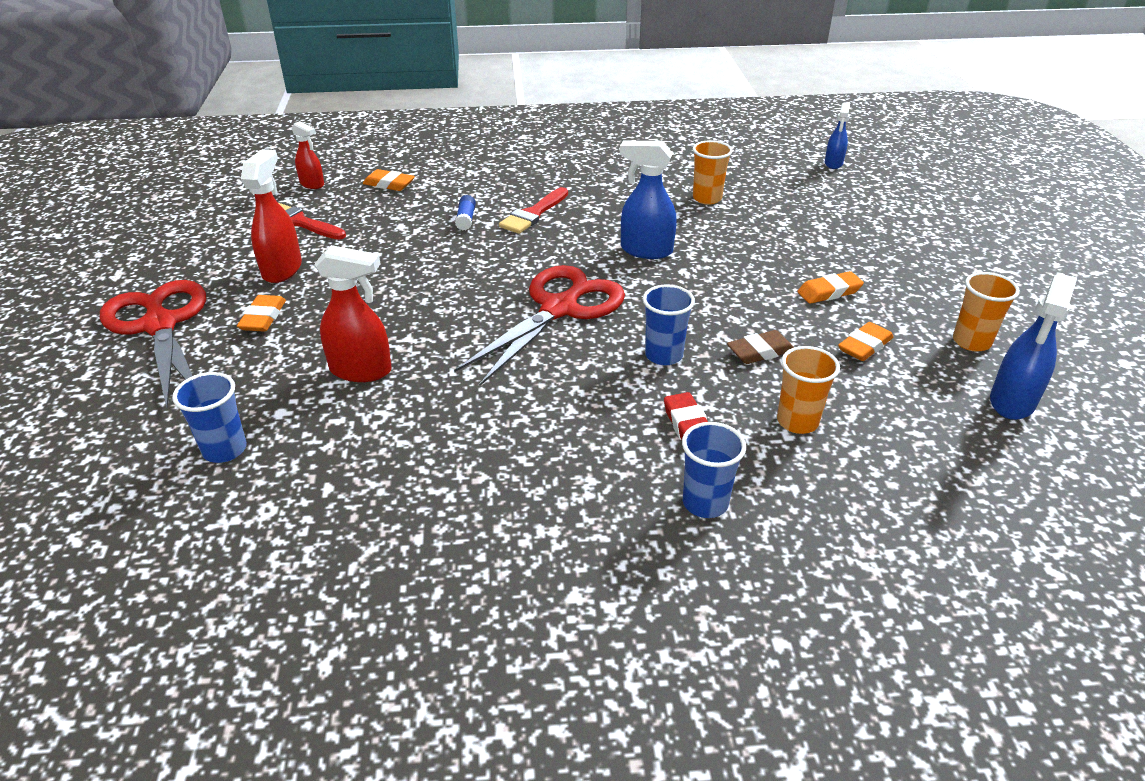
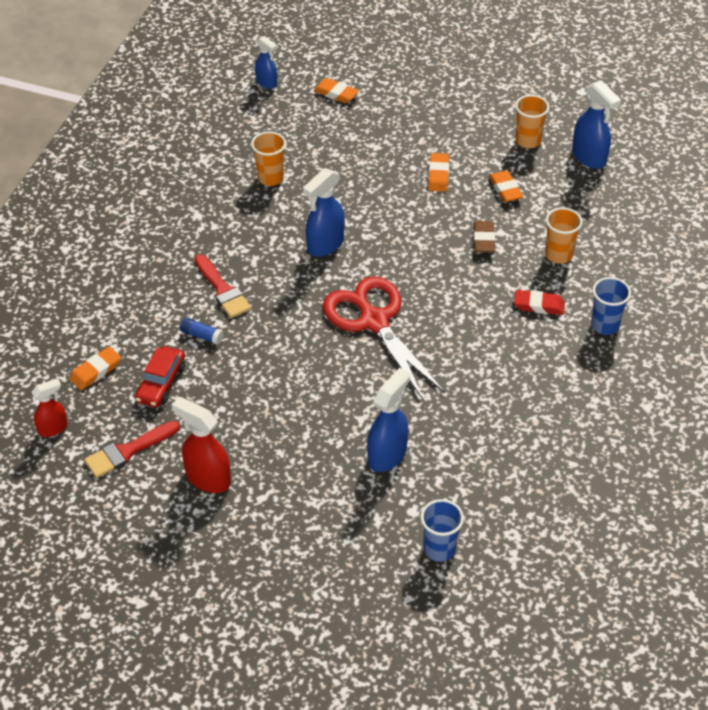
camera: 65 degrees left, 10 degrees up
(160, 325) = (248, 574): red scissors -> none
(263, 317) = (278, 503): orange eraser -> orange eraser (336, 93)
(361, 370) = (387, 455): red spray bottle -> blue spray bottle
(392, 216) = (161, 383): none -> red car
(663, 355) = (461, 288): blue cup -> none

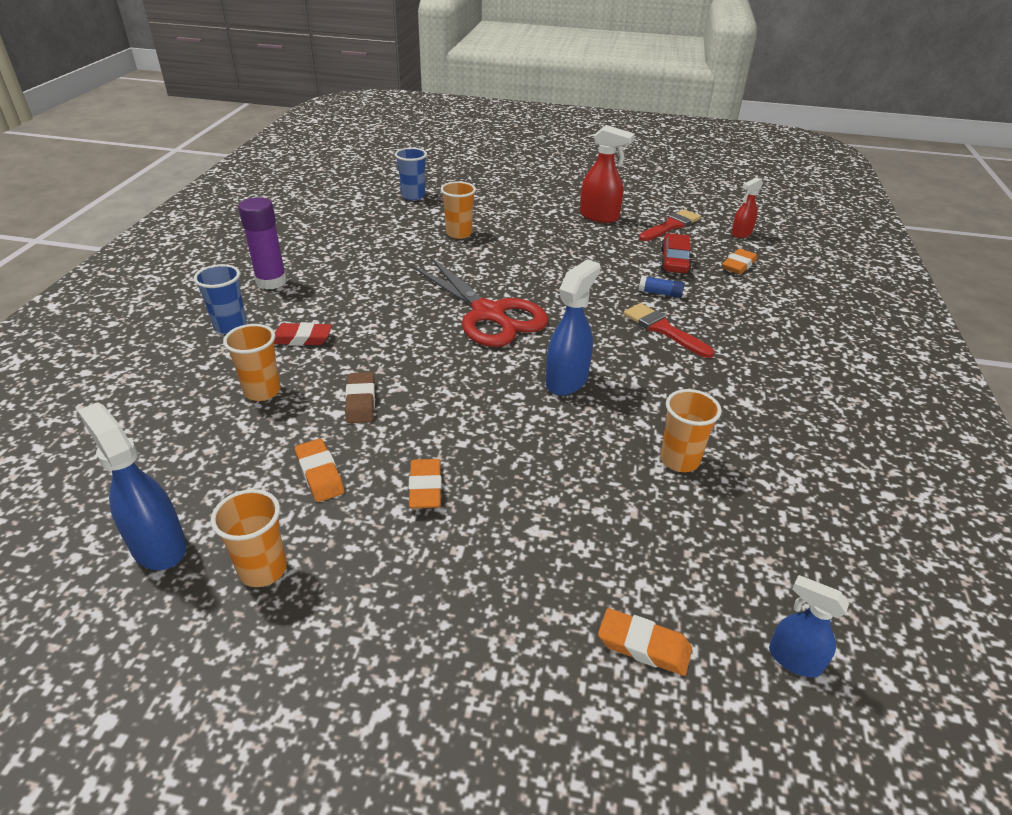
camera: 170 degrees right, 10 degrees down
(387, 455) = (459, 233): blue spray bottle -> orange cup
(584, 384) = (271, 281): none -> purple glue stick

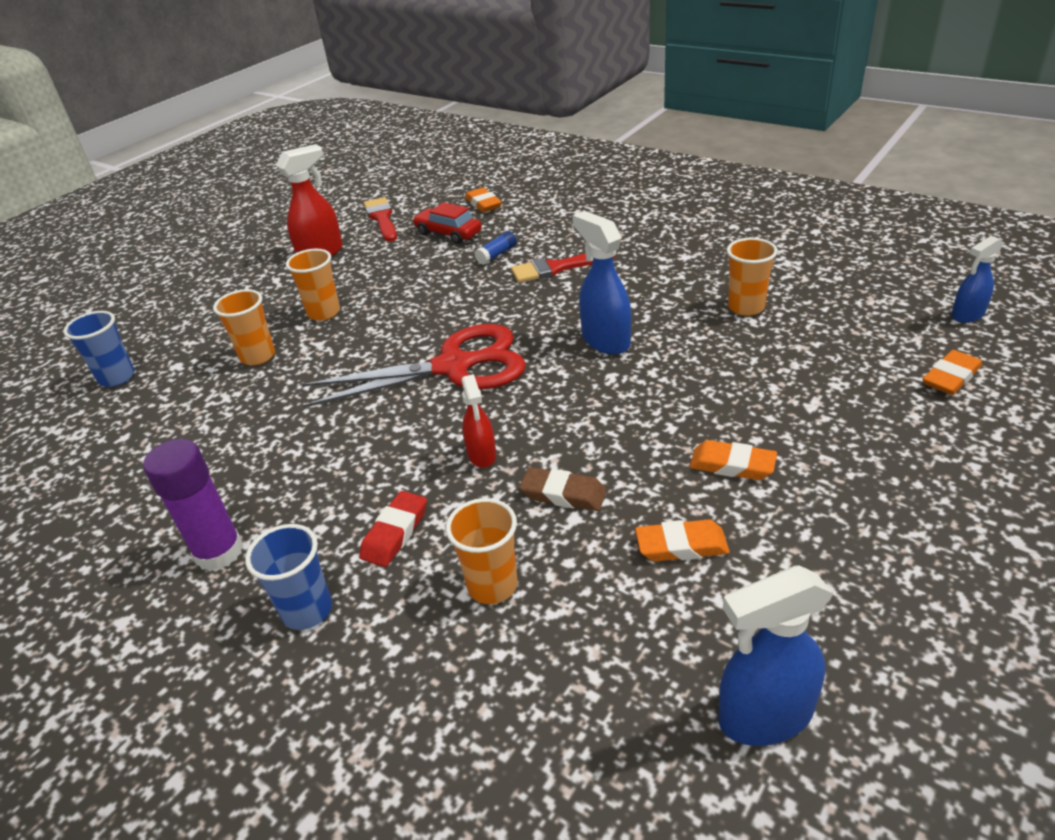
camera: 60 degrees left, 0 degrees up
(263, 569) = (825, 612): orange cup -> orange cup (324, 312)
(741, 233) = (431, 188): red spray bottle -> red spray bottle (482, 455)

